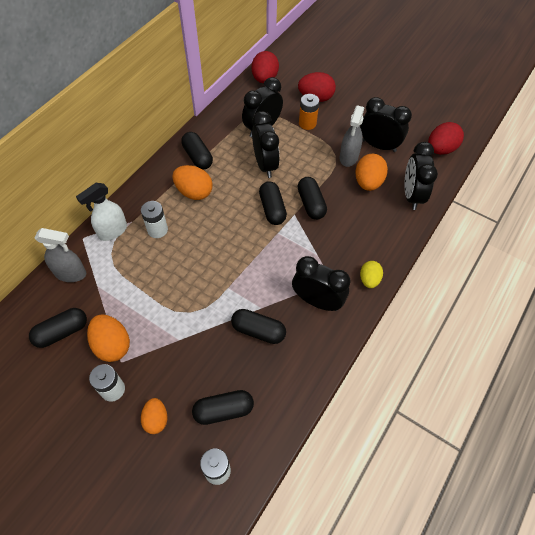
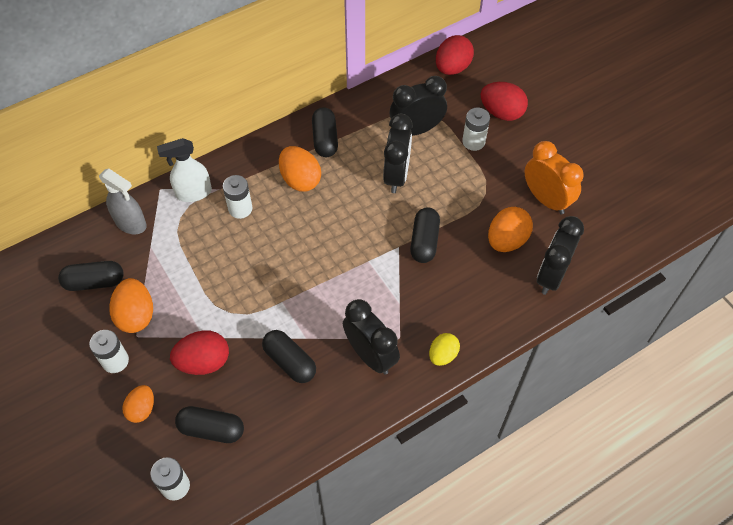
camera: 25 degrees right, 0 degrees up
(272, 209) = (377, 231): black capsule -> none
(307, 123) = (473, 141): orange battery -> white battery
(348, 157) = (500, 201): grey spray bottle -> none
(379, 145) = (546, 199): black clock -> orange clock
(440, 149) = (622, 231): red egg -> red egg (204, 362)

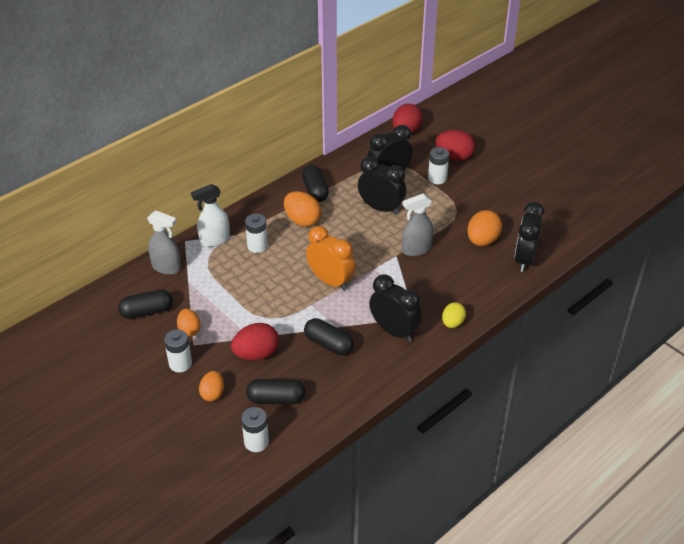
camera: 10 degrees left, 15 degrees down
(136, 315) = (189, 330): orange egg -> orange egg, size x0.64
(396, 175) = (381, 208): black clock -> black clock turned 60 degrees counterclockwise
(424, 241) = (416, 249): black capsule -> grey spray bottle
(546, 199) = (506, 210): orange clock -> orange clock (330, 281)

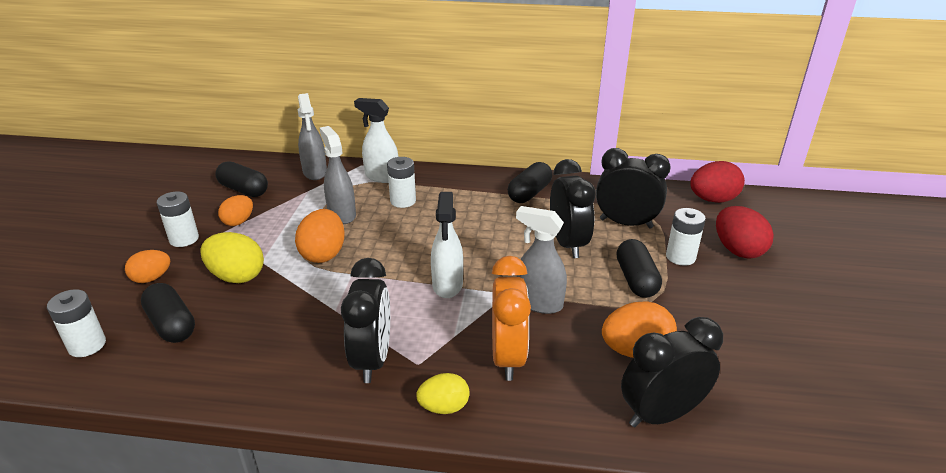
camera: 50 degrees right, 10 degrees down
(240, 280) = (342, 214): none -> grey spray bottle
(256, 354) = (237, 276): red egg -> yellow egg
(302, 220) = (475, 207): orange egg -> orange egg (323, 254)
(328, 344) = (298, 318): black capsule -> black capsule (636, 280)
(330, 281) = (405, 268): orange clock -> orange clock (508, 357)
(364, 273) = (447, 285): none -> white spray bottle

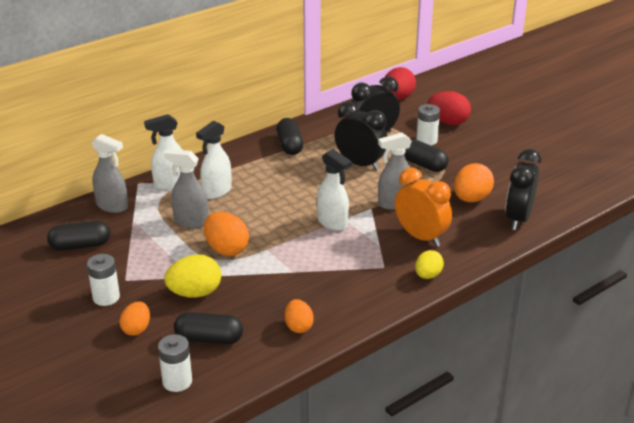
camera: 45 degrees left, 0 degrees up
(238, 222) = (124, 265): orange egg -> orange egg (298, 326)
(372, 359) = (358, 279): black clock -> none
(403, 201) = (216, 191): white battery -> white spray bottle

